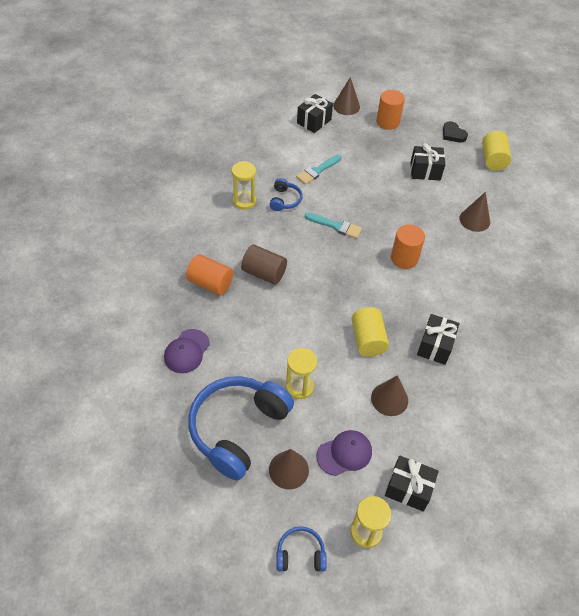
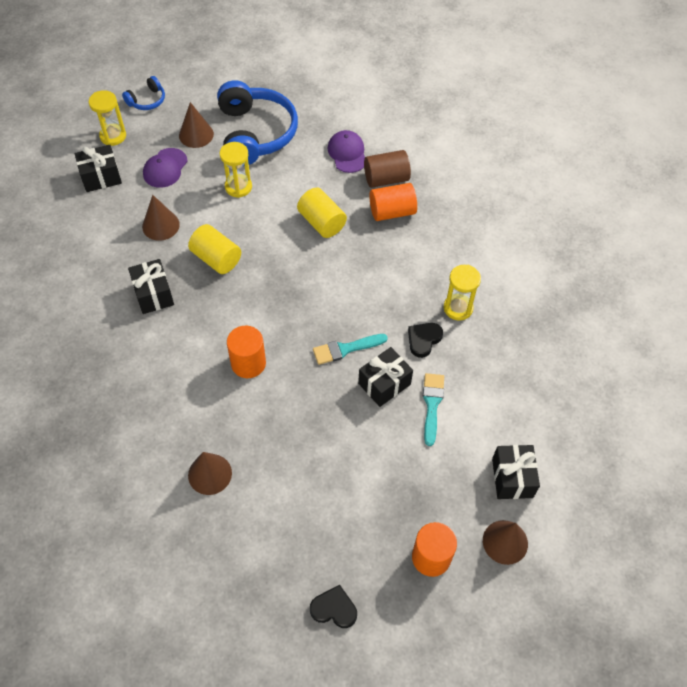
camera: 140 degrees right, 5 degrees up
(264, 273) = (359, 252): brown cylinder -> brown cylinder (386, 179)
(285, 200) = (423, 340): blue headphones -> black heart
(425, 171) = (318, 506): black gift -> black gift (384, 384)
(493, 160) = (250, 602): yellow cylinder -> yellow cylinder (321, 222)

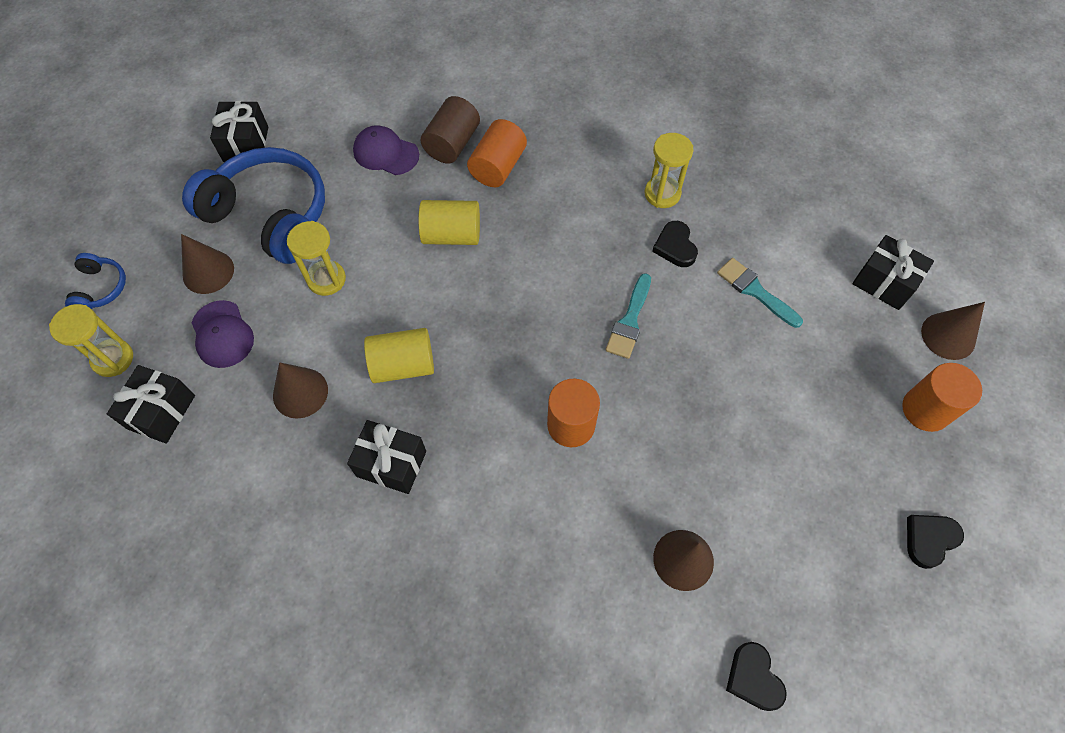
camera: 50 degrees left, 5 degrees up
(165, 554) = (753, 678): none -> black heart
(384, 384) = (699, 315): black gift -> black gift (246, 144)

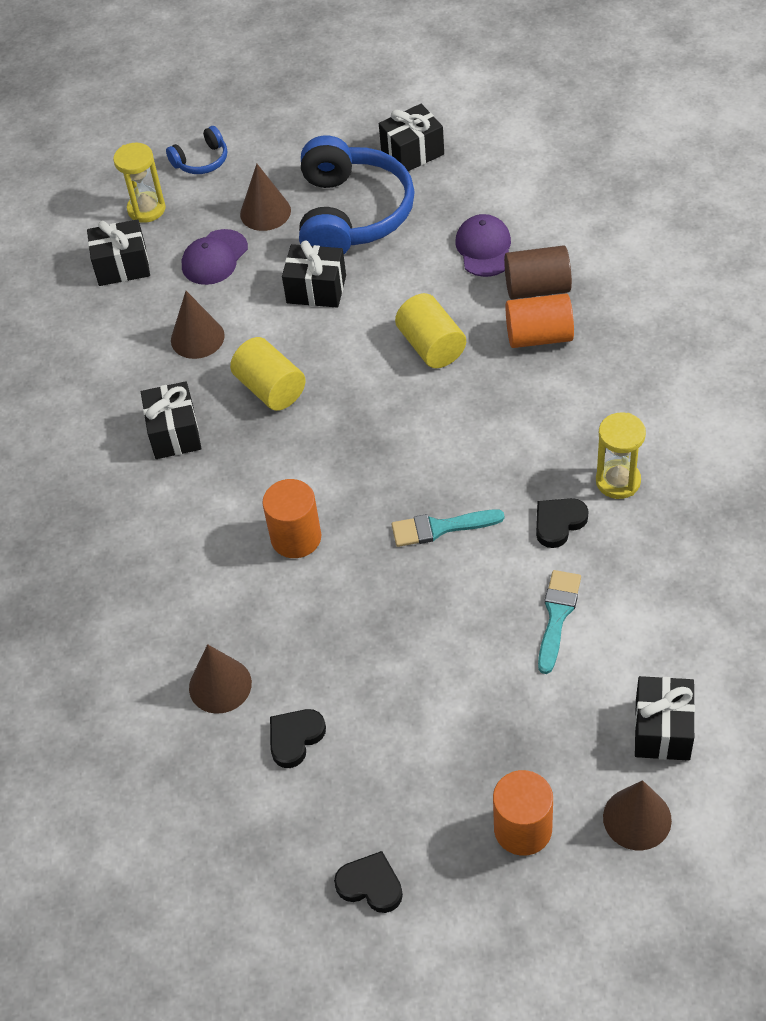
camera: 65 degrees right, 10 degrees down
(326, 279) = (316, 289): yellow hourglass -> black gift
(753, 678) = (143, 787): black heart -> black heart (295, 738)

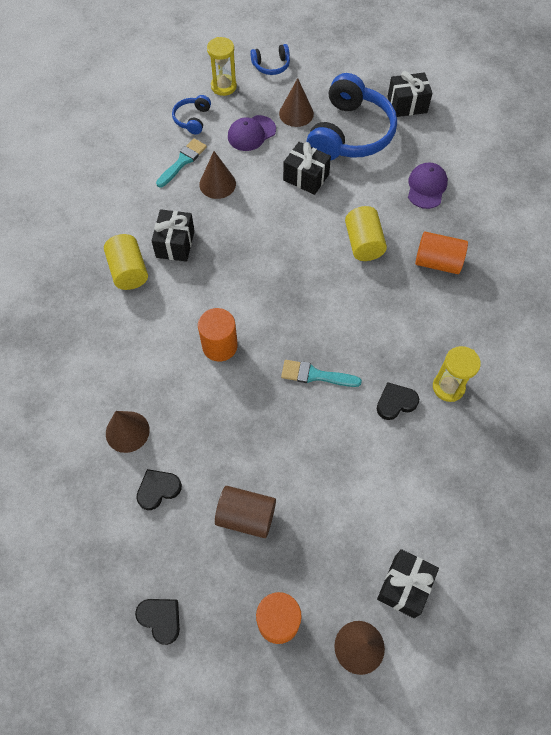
camera: 15 degrees right, 10 degrees up
(122, 266) = (192, 119): black gift -> blue headphones
(270, 389) = (248, 235): yellow cylinder -> yellow cylinder (128, 271)
(537, 288) = (450, 227): brown cylinder -> brown cylinder (246, 516)
(557, 615) = (367, 470): turquoise brush -> turquoise brush (183, 161)

